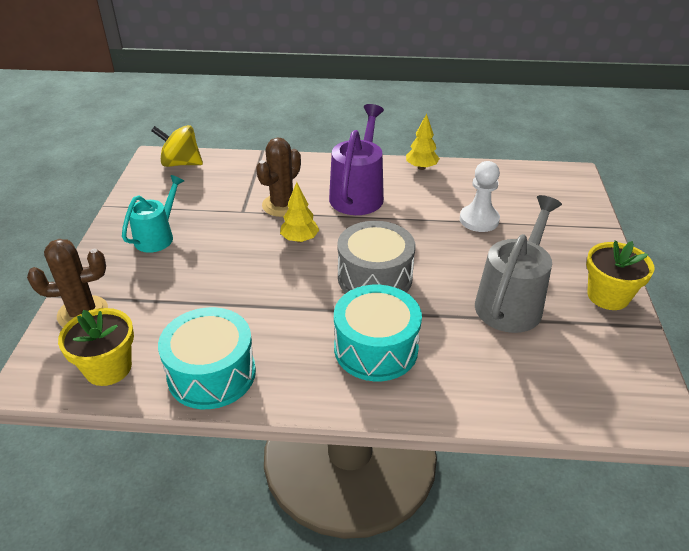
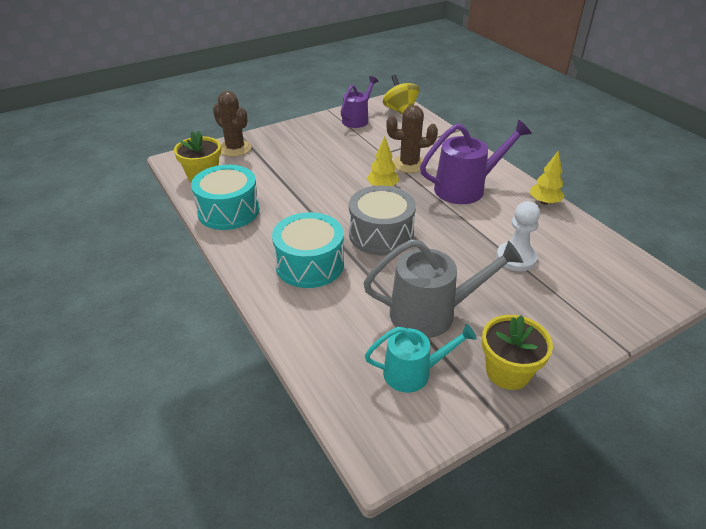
camera: 55 degrees right, 0 degrees up
(156, 196) = (357, 119): none -> purple watering can
(157, 236) = (321, 138): turquoise watering can -> turquoise watering can (413, 372)

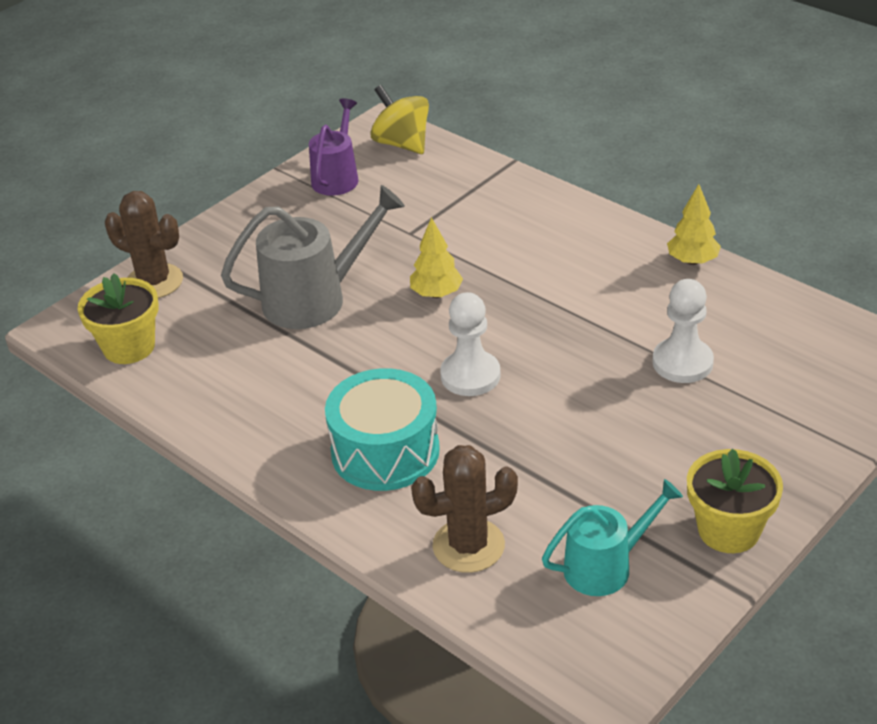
camera: 15 degrees left, 0 degrees up
(228, 211) = (208, 397): turquoise drum -> none
(381, 234) = (470, 375): grey drum -> white pawn
(409, 164) = (461, 243): brown cactus -> brown cactus (468, 546)
(432, 313) = (596, 477): grey watering can -> grey watering can (315, 299)
(466, 188) = (567, 265): purple watering can -> none

